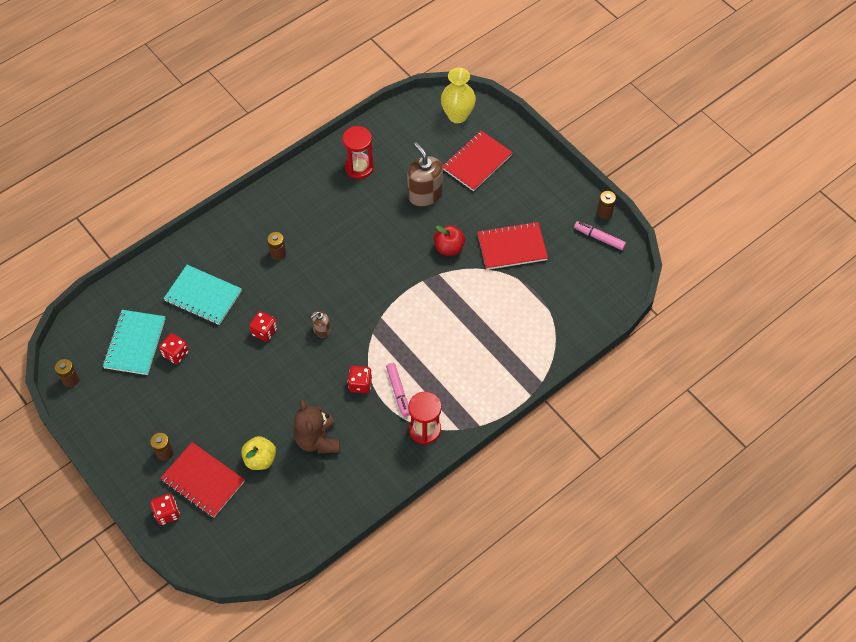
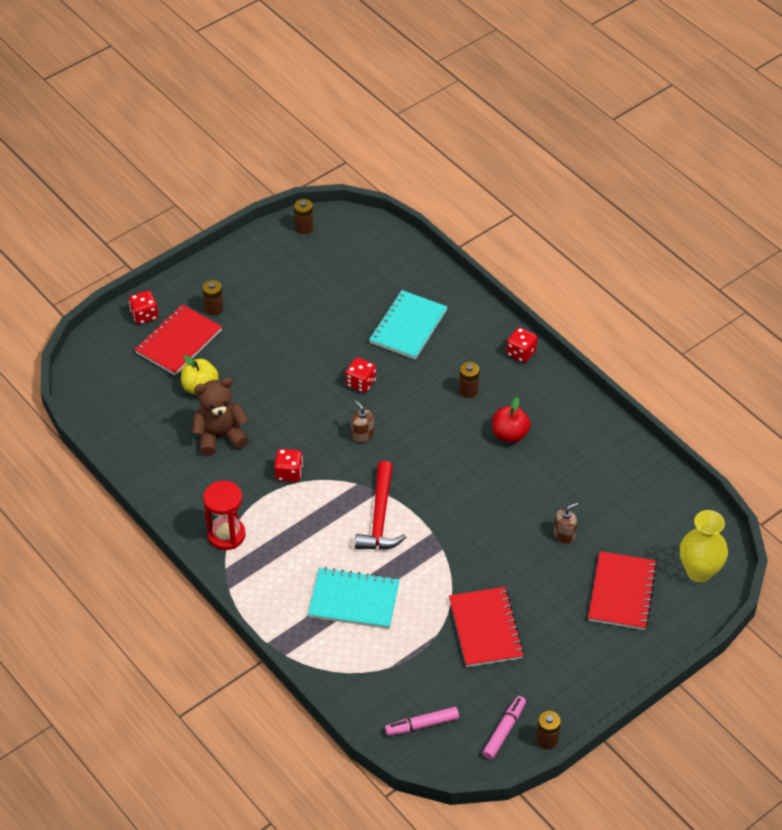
camera: 90 degrees right, 10 degrees down
(135, 343) = (347, 274): turquoise notebook -> turquoise notebook (354, 600)
(176, 354) = (333, 309): red dice -> red dice (521, 353)
(359, 168) = (602, 465): red hourglass -> none
(398, 391) = (277, 509): pink marker -> pink marker (422, 725)
(407, 317) = (379, 517): none -> red hammer
(425, 194) = (564, 535): brown soap dispenser -> brown soap dispenser, size x0.52
(449, 248) = (482, 560): red apple -> red apple (510, 434)
(477, 162) = (621, 592): red notebook -> red notebook turned 60 degrees clockwise

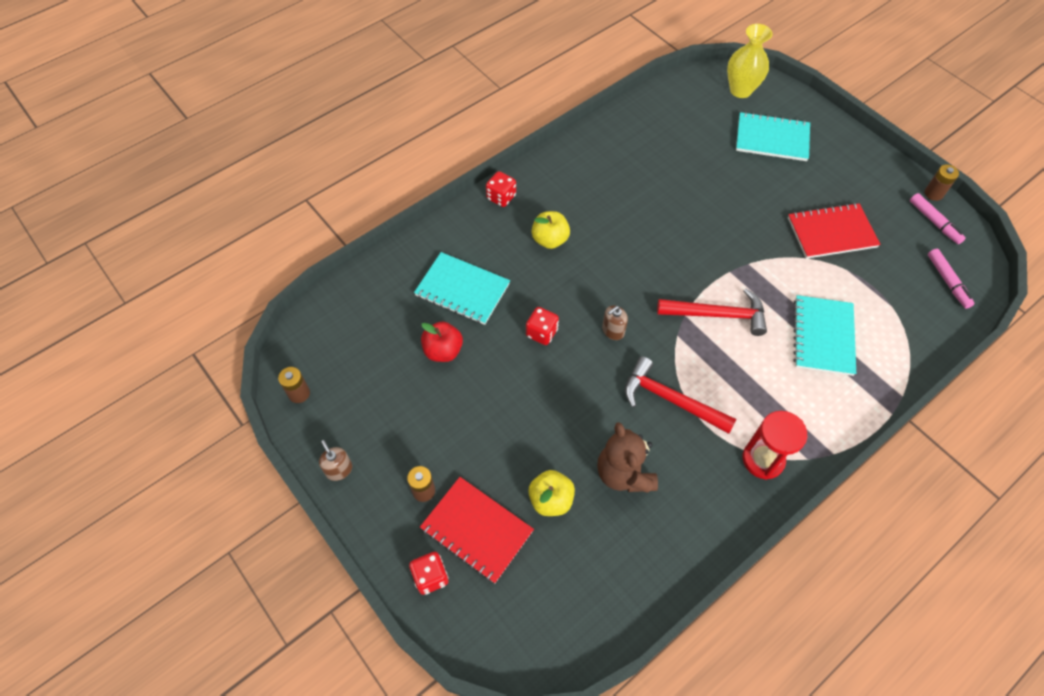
camera: 90 degrees left, 10 degrees up
(289, 473) = (670, 399): red dice -> red hammer
(468, 390) = (550, 240): brown battery -> yellow apple
(504, 731) = (934, 222): pink marker -> pink marker turned 150 degrees counterclockwise
(510, 434) = (604, 209): red apple -> red apple (443, 351)
(564, 535) = (717, 173): brown soap dispenser -> brown soap dispenser (339, 469)
(621, 592) = (772, 139): red notebook -> turquoise notebook

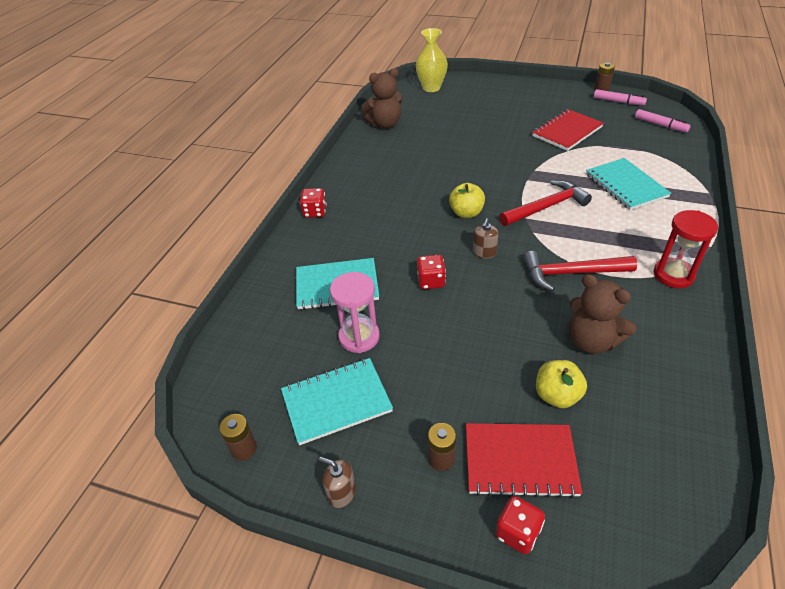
camera: 30 degrees left, 15 degrees down
(443, 351) = (359, 337): red apple -> pink hourglass
(550, 240) = (379, 220): yellow apple -> yellow apple (466, 213)
(649, 118) = (385, 124): none -> brown teddy bear
(772, 139) = (477, 103): turquoise notebook -> turquoise notebook (336, 402)

